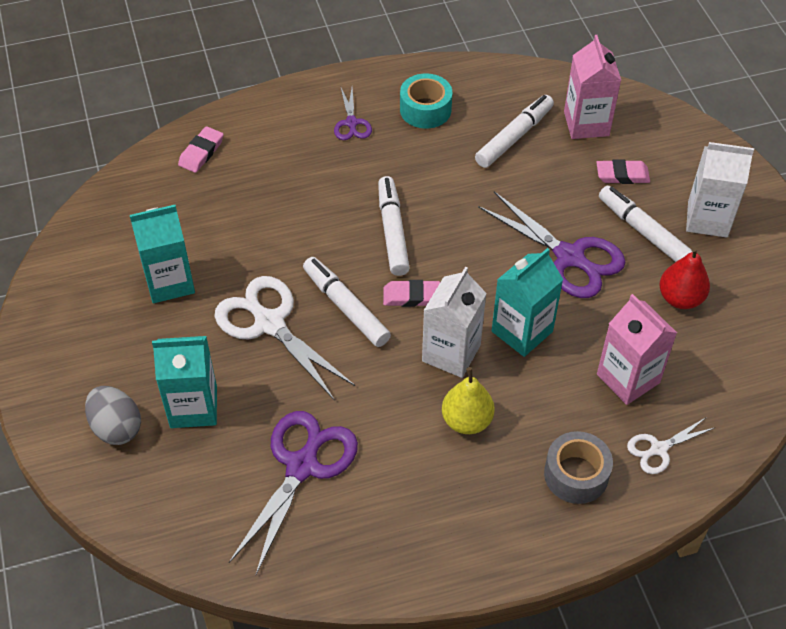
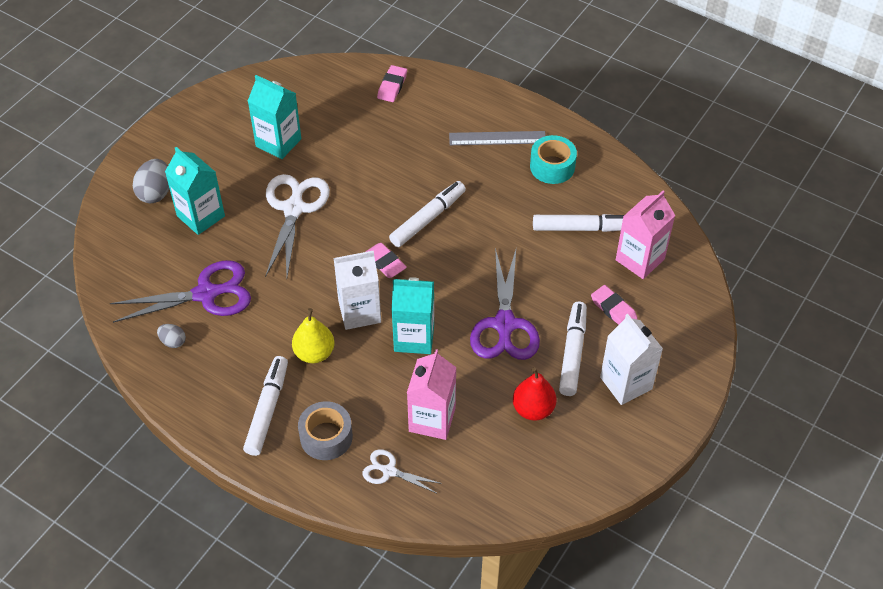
camera: 50 degrees right, 0 degrees up
(201, 152) = (392, 86): pink eraser -> pink eraser turned 60 degrees counterclockwise
(335, 534) = (173, 341): none -> grey egg
(346, 307) = (343, 236): white marker -> white marker (267, 409)
(351, 123) = (497, 138): purple scissors -> grey ruler

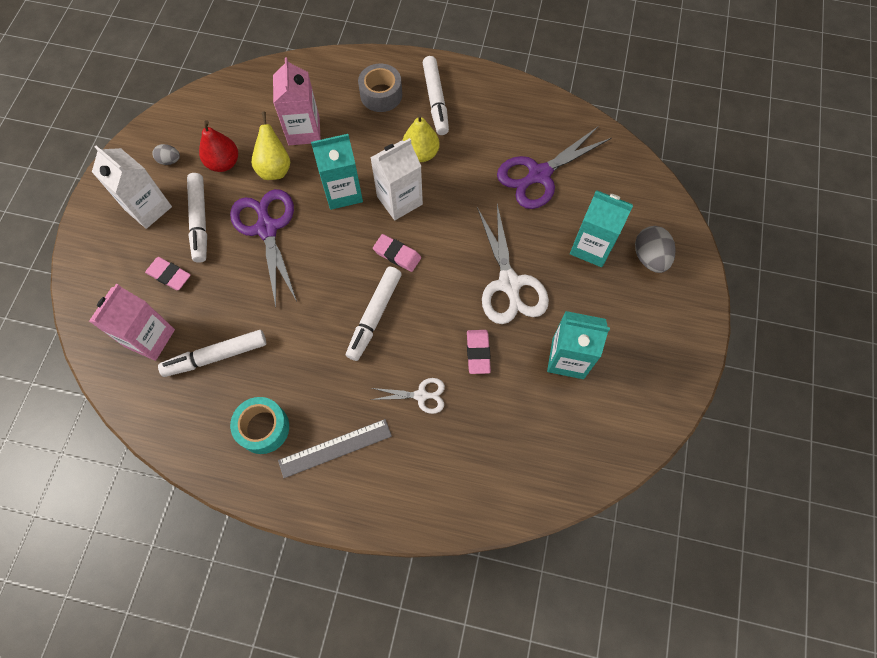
camera: 160 degrees right, 15 degrees up
(173, 341) = (540, 128): grey egg -> grey egg (170, 160)
(389, 471) = (323, 85): white scissors -> white scissors (421, 395)
(392, 86) = (483, 486): pink eraser -> pink eraser (478, 352)
(478, 385) = (275, 168): none -> yellow pear

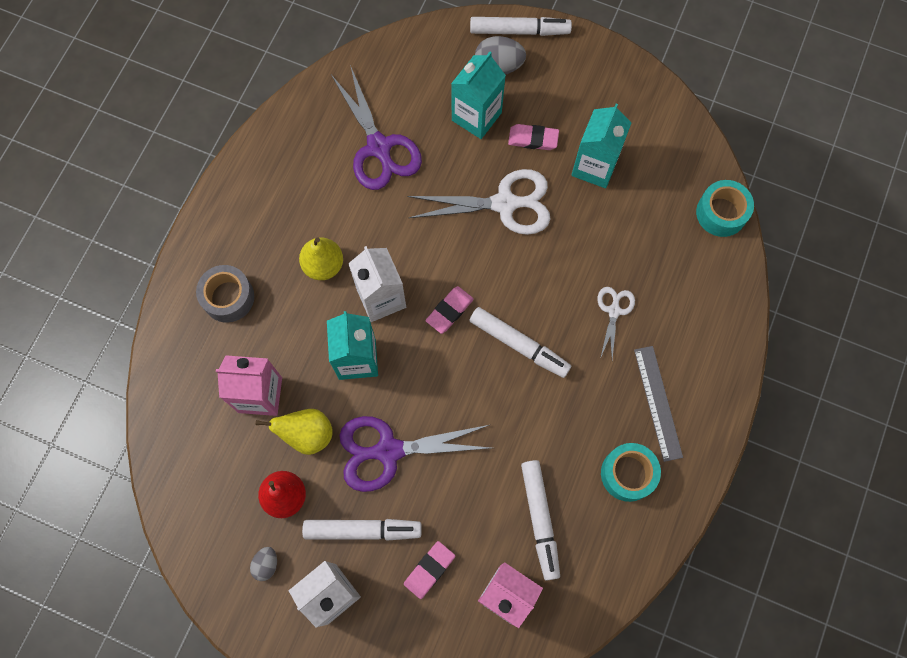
camera: 80 degrees left, 5 degrees up
(435, 100) = (252, 237): white marker -> white marker (519, 31)
(478, 352) = (576, 248): pink eraser -> pink eraser (533, 139)
(547, 490) = (721, 213): none -> turquoise tape

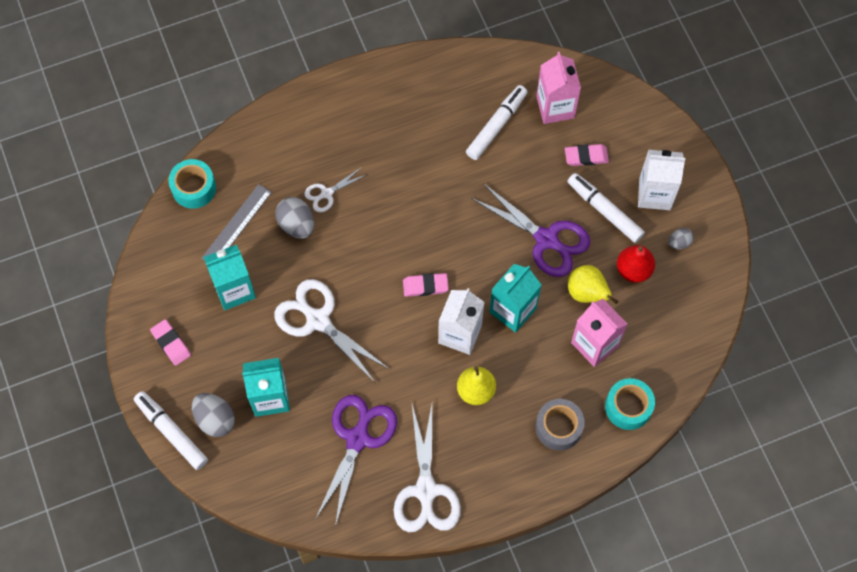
camera: 135 degrees left, 5 degrees down
(289, 158) = (426, 490): none -> white scissors
(519, 345) = (405, 227): white marker -> none
(533, 139) = (251, 346): pink eraser -> pink eraser (171, 343)
(607, 262) = (296, 225): none -> grey egg
(628, 474) = (421, 103): turquoise tape -> turquoise tape (628, 407)
(658, 402) = (361, 122): grey ruler -> grey ruler (236, 225)

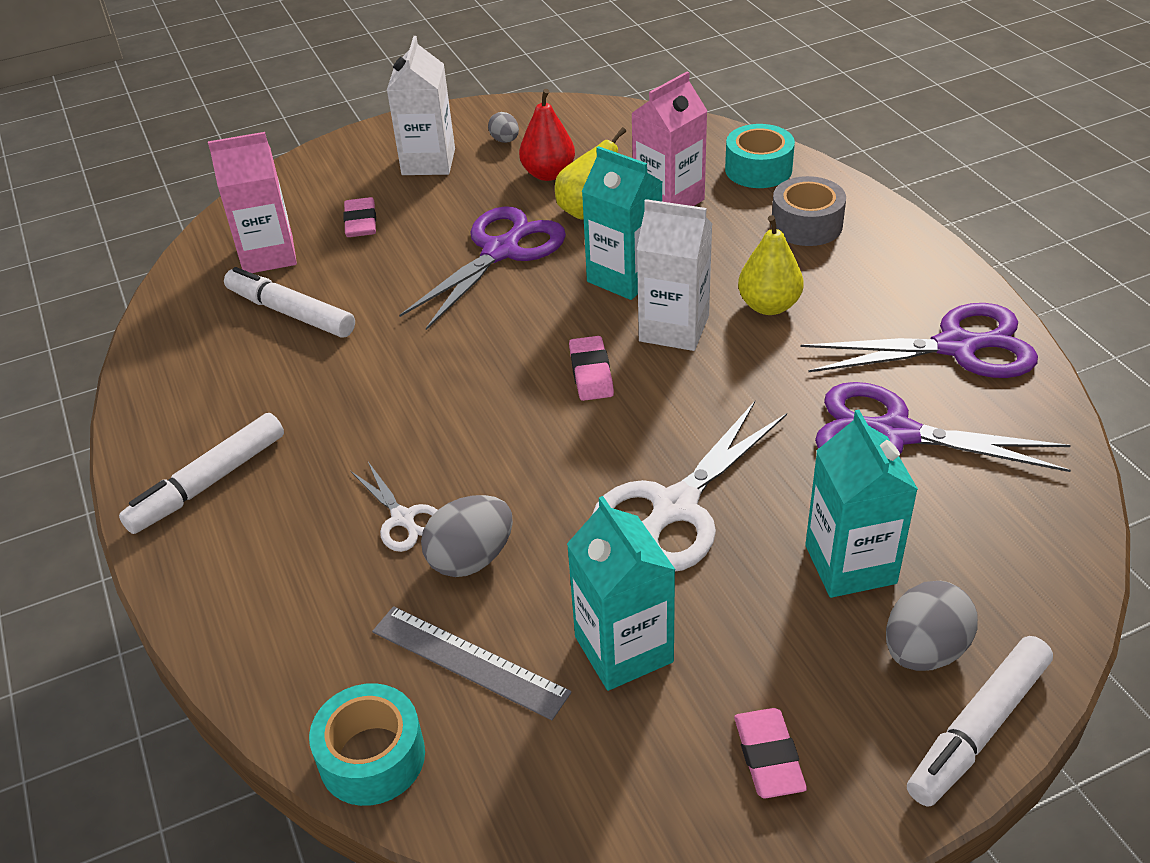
camera: 90 degrees left, 25 degrees down
(171, 343) = (769, 757): pink eraser -> pink eraser turned 60 degrees counterclockwise
(426, 490) = (956, 347): white scissors -> purple scissors
(604, 210) = (453, 202): white marker -> white marker (208, 483)

